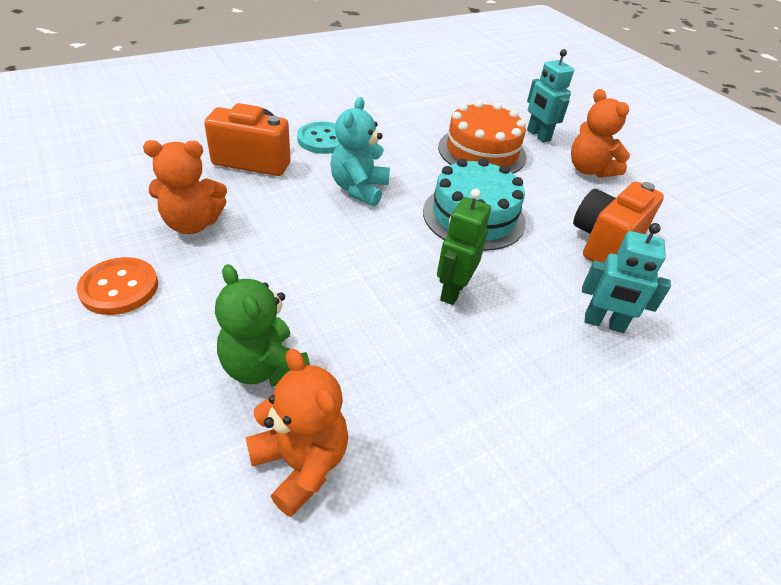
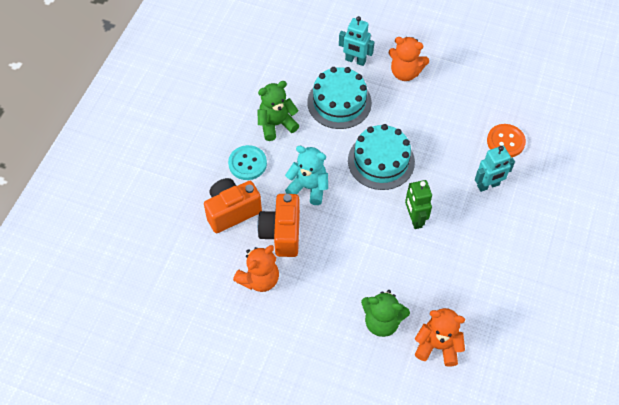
camera: 35 degrees left, 15 degrees up
(119, 288) = (277, 339): orange button -> orange button (505, 141)
(359, 189) = (308, 187): turquoise teddy bear -> turquoise teddy bear turned 135 degrees clockwise
(392, 132) = (276, 124): none -> green teddy bear
(482, 152) = (339, 102): orange cake -> turquoise cake
(605, 242) = (453, 129): orange camera -> orange camera (282, 233)

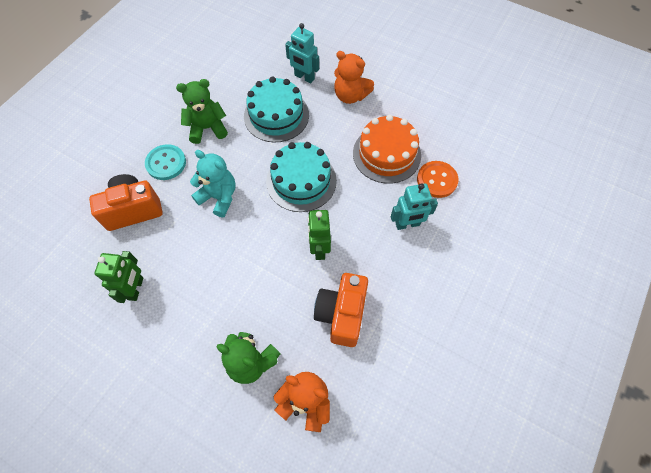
camera: 10 degrees right, 5 degrees up
(259, 279) = (136, 288): orange teddy bear -> green robot
(282, 233) = (176, 242): orange camera -> orange camera (341, 314)
(454, 124) = (386, 154): none -> orange cake

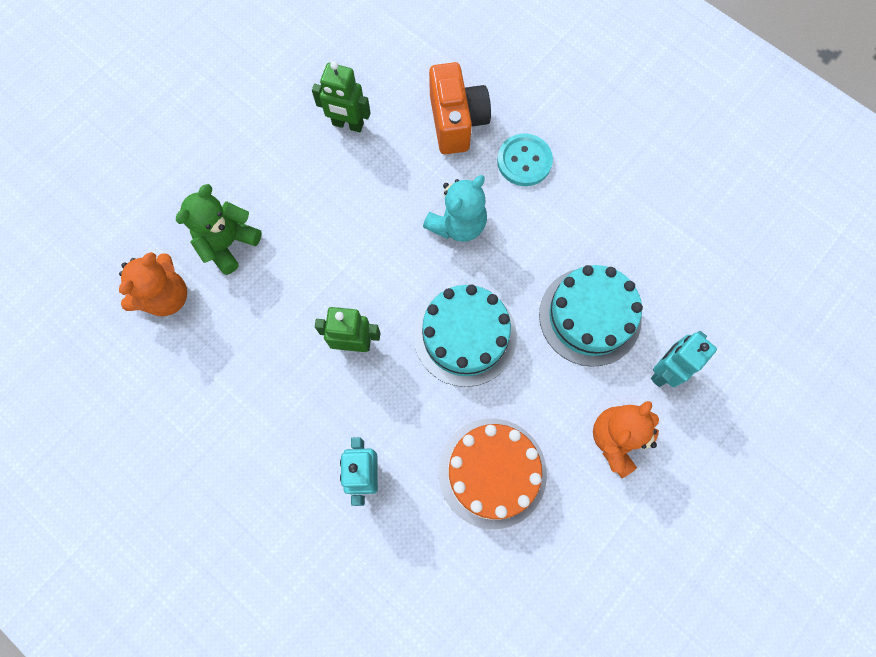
camera: 100 degrees right, 10 degrees up
(207, 128) = (577, 217): green teddy bear -> none
(341, 314) = (257, 356): orange camera -> none
(437, 180) = (431, 541): orange button -> none

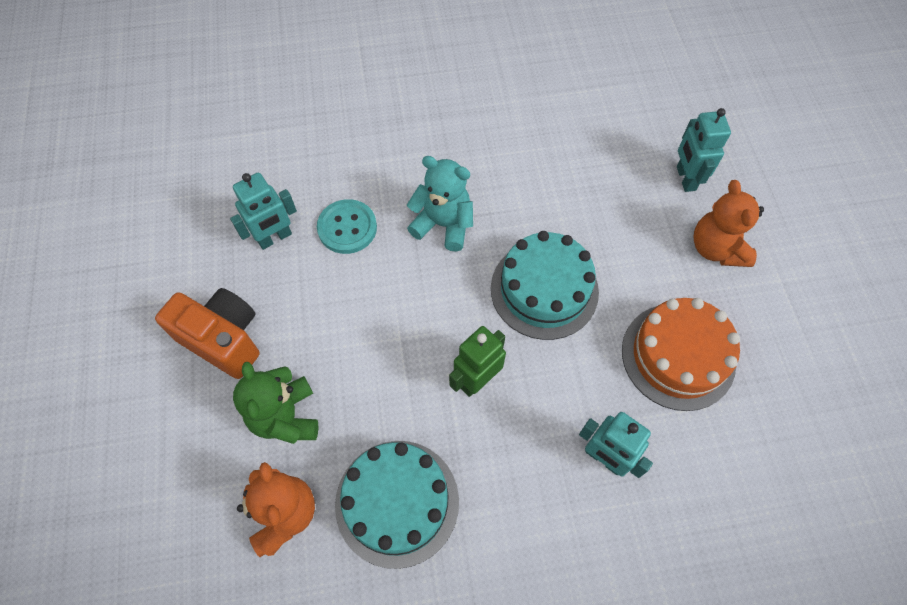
camera: 50 degrees left, 10 degrees down
(347, 124) = (275, 238): green robot -> turquoise robot
(456, 122) = (355, 161): orange camera -> orange camera (223, 340)
(457, 224) = (443, 224): turquoise teddy bear -> turquoise teddy bear turned 60 degrees counterclockwise
(524, 161) = (435, 142): turquoise button -> turquoise button (347, 228)
(590, 316) = (602, 193): turquoise cake -> turquoise cake (397, 502)

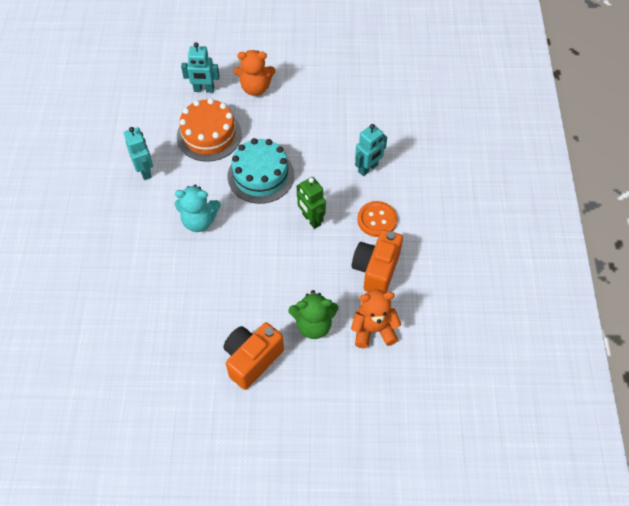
camera: 80 degrees left, 5 degrees down
(275, 238) = (180, 323): turquoise robot -> turquoise robot (145, 171)
(347, 228) = (185, 277): turquoise button -> none
(397, 502) = (376, 270): turquoise cake -> orange camera
(443, 224) = (199, 221): turquoise teddy bear -> turquoise teddy bear turned 120 degrees counterclockwise
(498, 489) = (377, 220): none -> orange button
(678, 356) = (317, 122): orange cake -> orange cake (209, 135)

